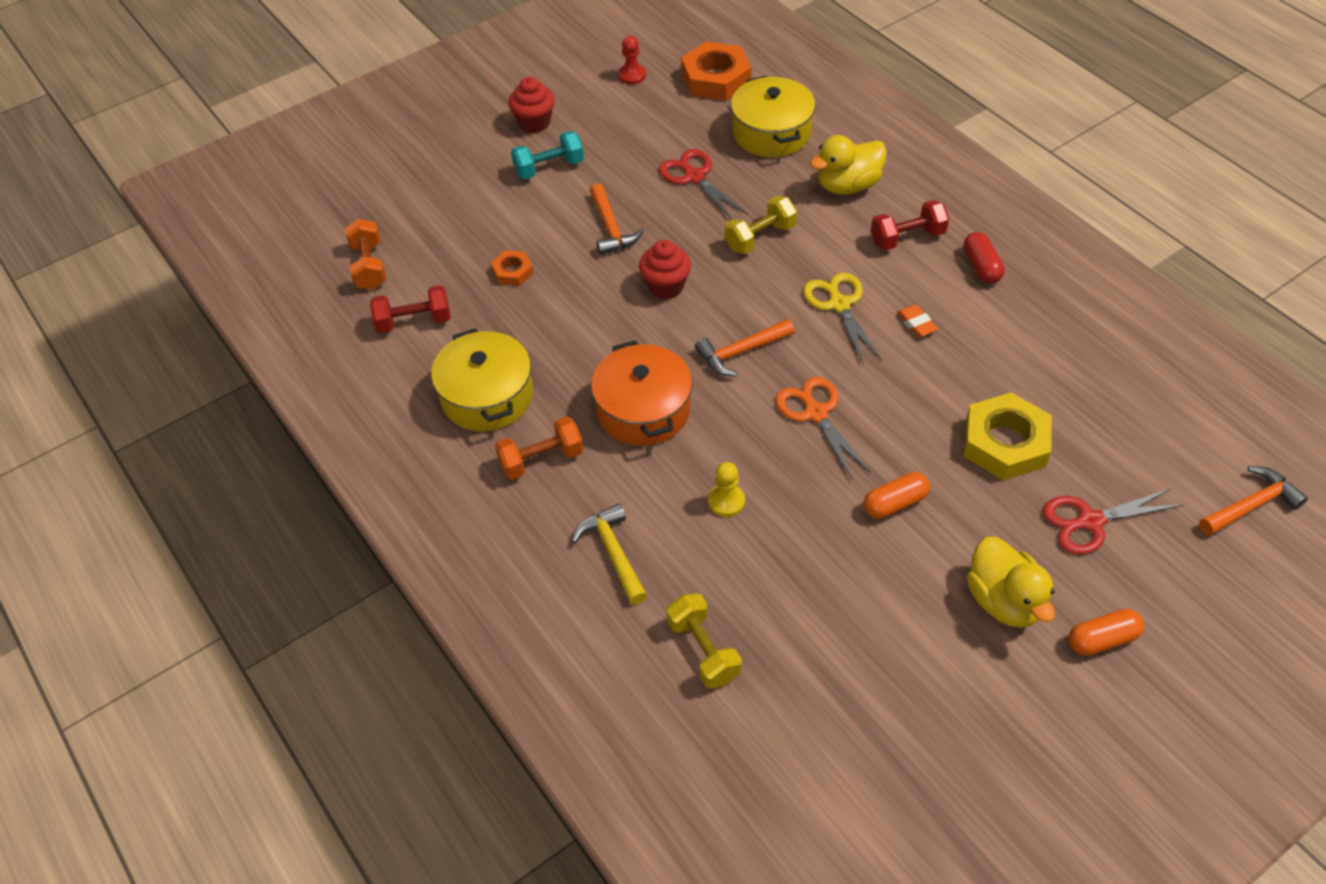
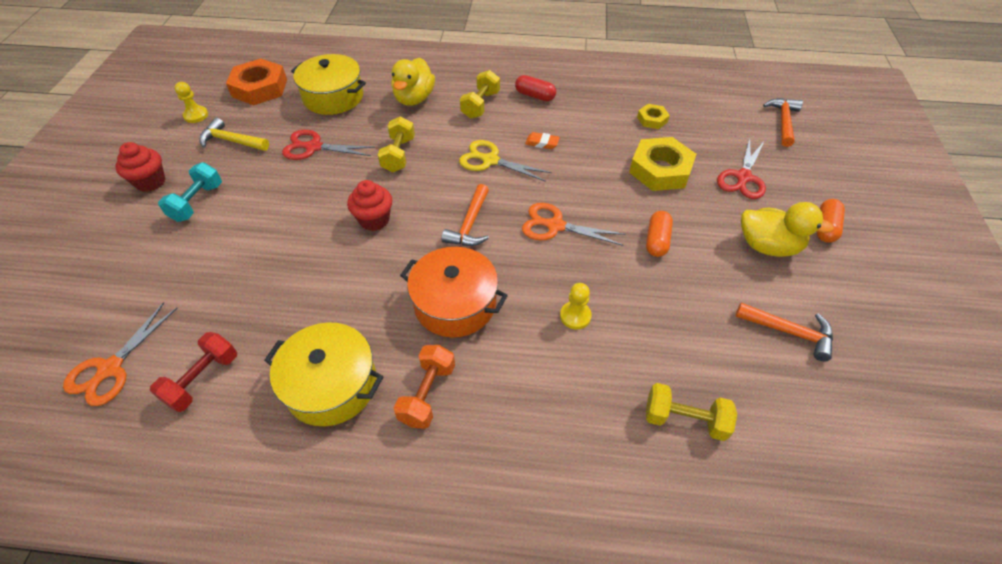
camera: 50 degrees left, 0 degrees up
(369, 266) = (110, 369): orange dumbbell -> orange scissors
(513, 272) = (249, 286): orange nut -> none
(611, 228) = (292, 210): orange hammer -> orange hammer (789, 332)
(613, 553) = (554, 411): yellow hammer -> yellow hammer (231, 141)
(632, 75) = (196, 115): red pawn -> yellow pawn
(907, 238) = (480, 105): red dumbbell -> yellow dumbbell
(1081, 385) = (652, 119): none -> yellow nut

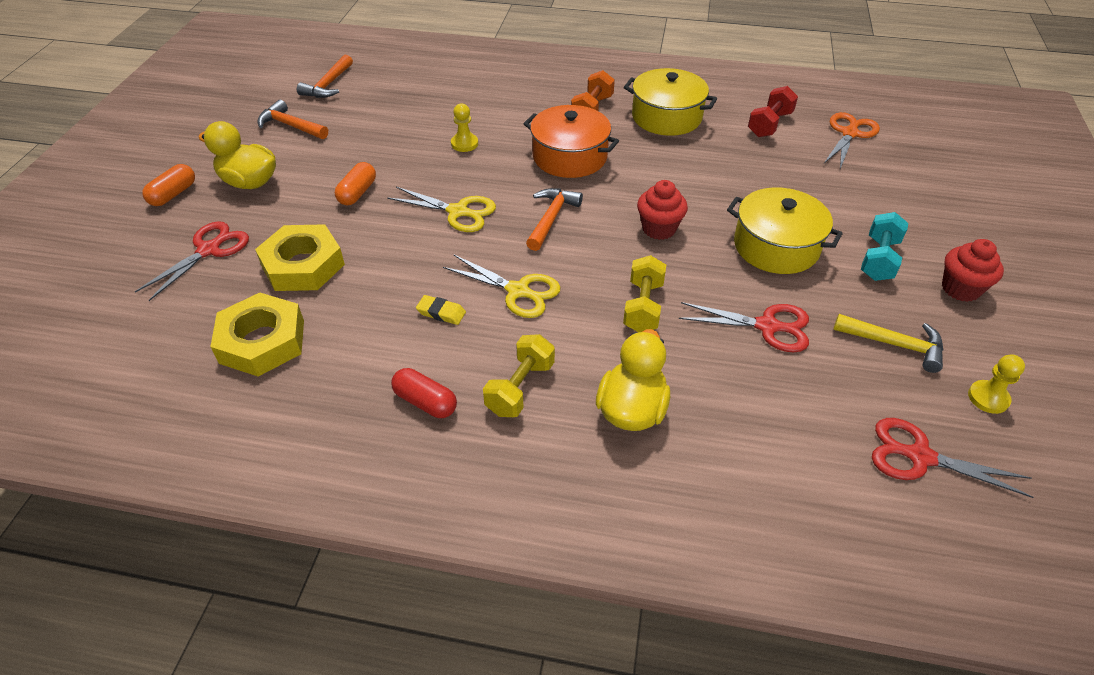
camera: 175 degrees left, 5 degrees down
(260, 88) = (919, 456): orange nut -> red scissors
(333, 97) = (773, 423): yellow pot -> yellow pot (776, 246)
(542, 143) = (441, 313): orange eraser -> yellow eraser
(555, 225) = (458, 212): orange scissors -> yellow scissors
(652, 119) = (262, 341): yellow nut -> yellow nut, size x1.95
(684, 420) = (408, 90): yellow dumbbell -> none
(783, 121) = (74, 325): orange hammer -> orange hammer (328, 85)

